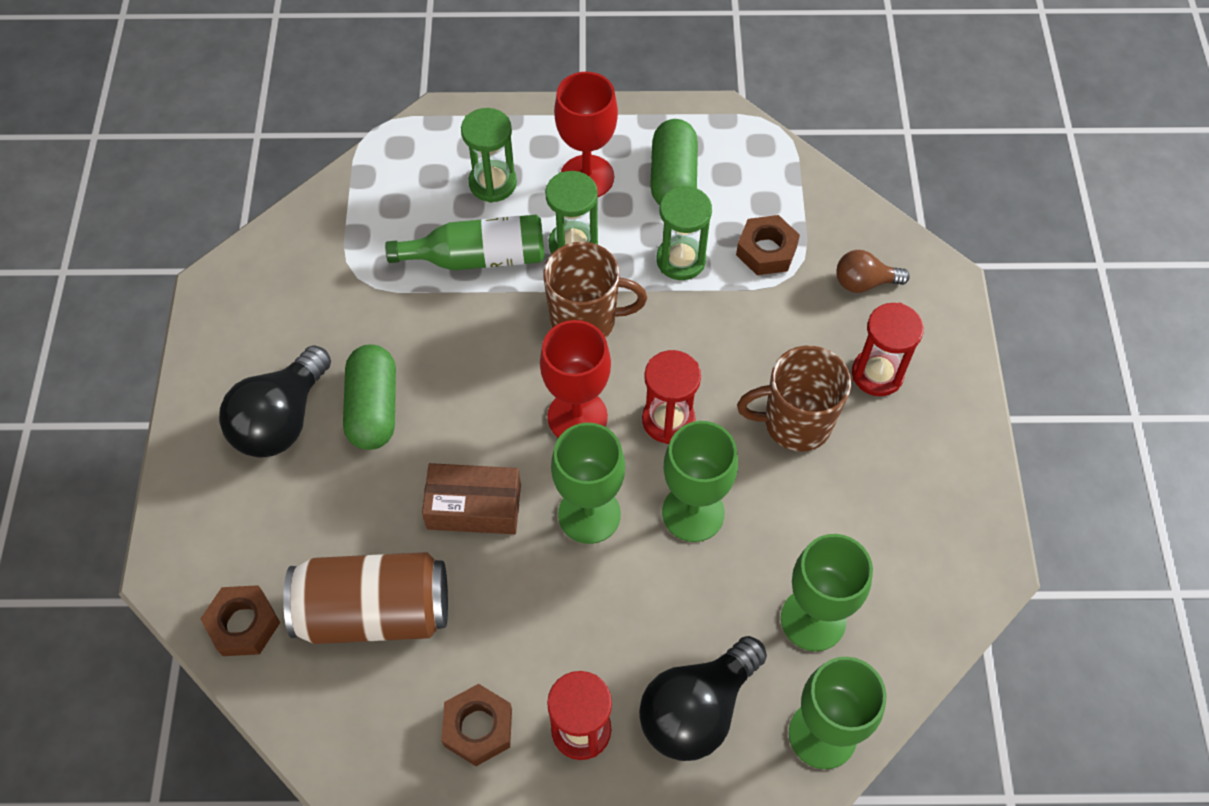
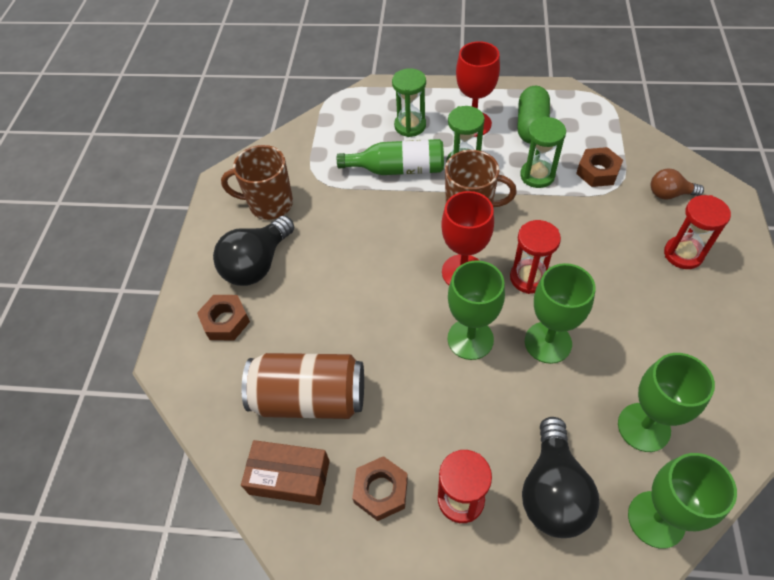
camera: 10 degrees right, 5 degrees down
(243, 624) = (215, 400): brown nut -> brown nut (225, 321)
(373, 408) = (320, 260): green capsule -> none
(474, 507) = (386, 329): brown box -> brown box (289, 477)
(697, 710) = (552, 491): black light bulb -> black light bulb turned 45 degrees counterclockwise
(795, 423) = (623, 284): brown mug -> brown mug (269, 204)

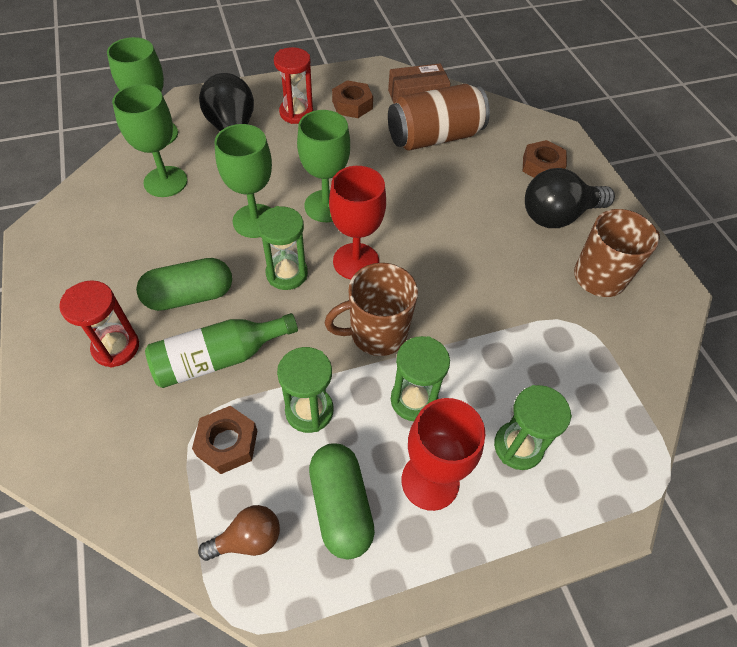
camera: 150 degrees right, 0 degrees up
(257, 264) = (557, 216): black light bulb -> black light bulb turned 120 degrees counterclockwise
(398, 169) = (491, 366): green bottle -> green bottle (219, 358)
(529, 278) = (287, 274): red hourglass -> green hourglass
(620, 281) = (189, 296): none -> green capsule
(669, 194) = (126, 433): brown light bulb -> brown light bulb (248, 539)

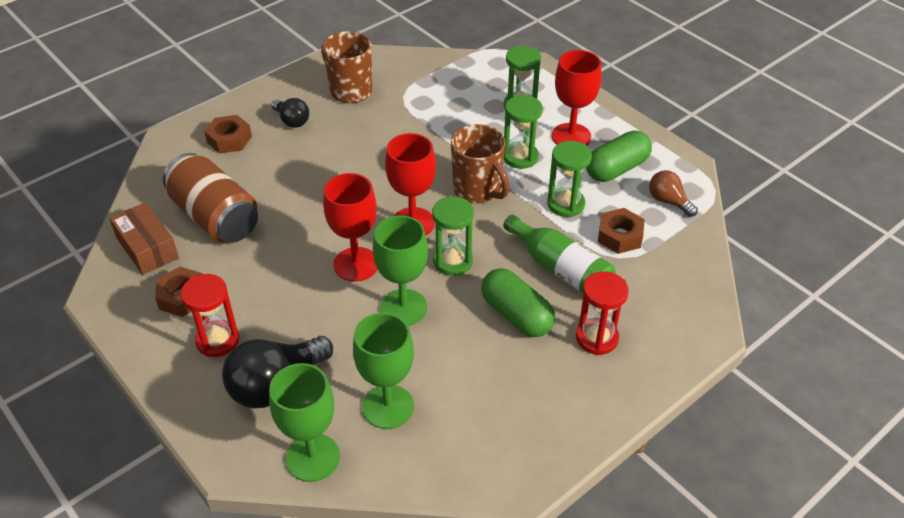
camera: 110 degrees left, 10 degrees down
(326, 206) = (356, 264): green goblet -> red goblet
(557, 216) = (292, 121): black light bulb -> black light bulb, size x0.57

